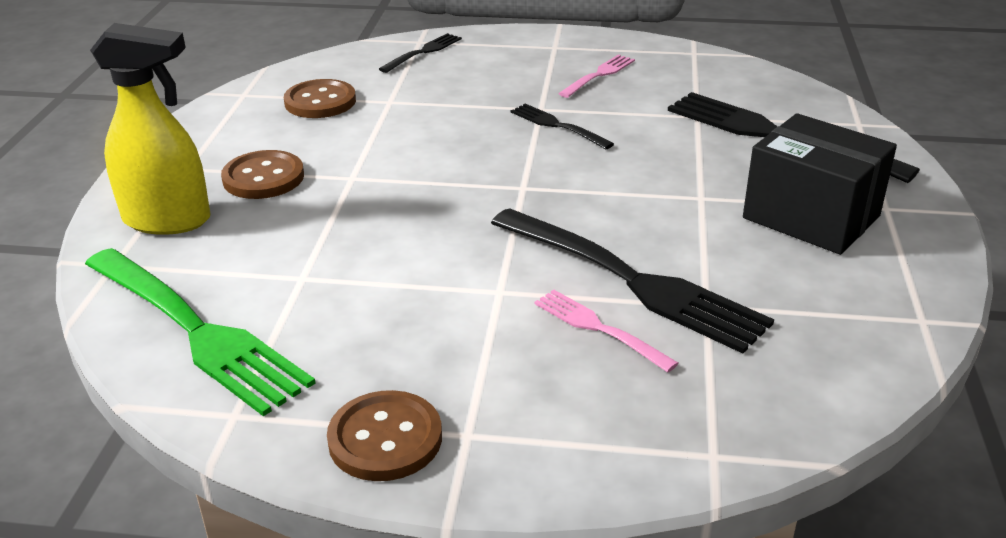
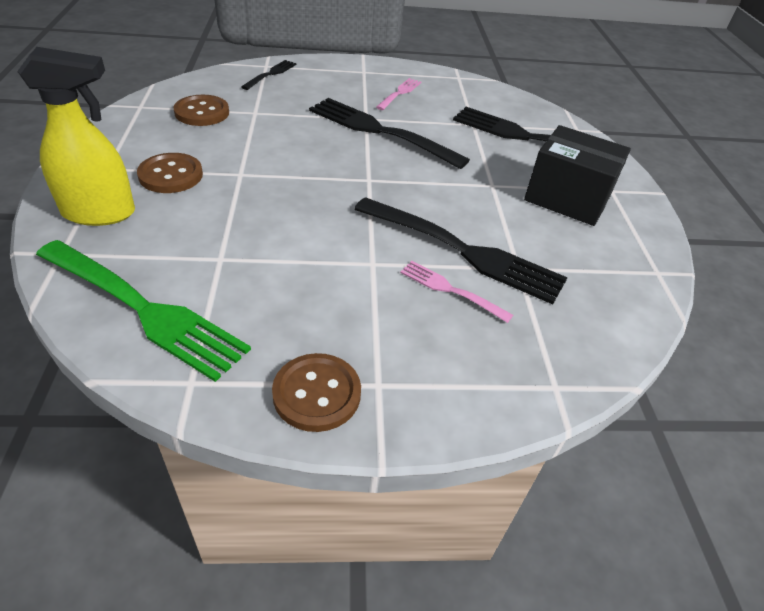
camera: 15 degrees left, 10 degrees up
(558, 126) = (381, 132): black fork -> black fork, size x2.02

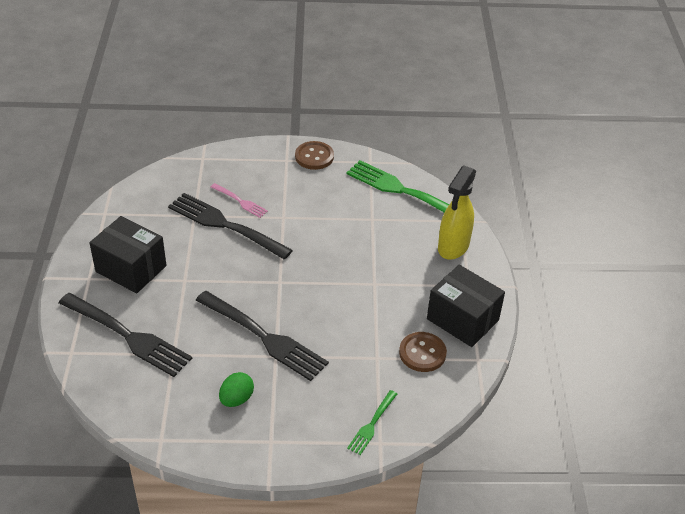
camera: 175 degrees left, 0 degrees up
(100, 213) = (453, 247): yellow spray bottle -> yellow spray bottle turned 60 degrees counterclockwise
(137, 136) = (462, 319): none -> black box
(171, 175) = (422, 280): brown button -> none
(270, 74) = (372, 424): black fork -> green fork
(399, 93) = (236, 399): pink fork -> green egg

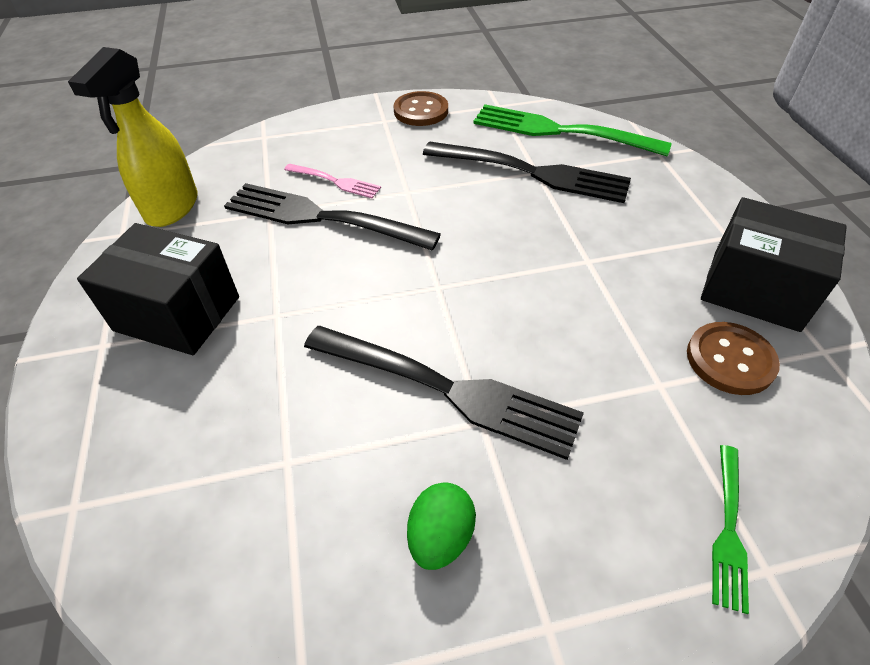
camera: 10 degrees left, 5 degrees up
(127, 335) = (186, 443): black fork -> black fork (530, 172)
(453, 247) = (671, 188): yellow spray bottle -> yellow spray bottle (172, 208)

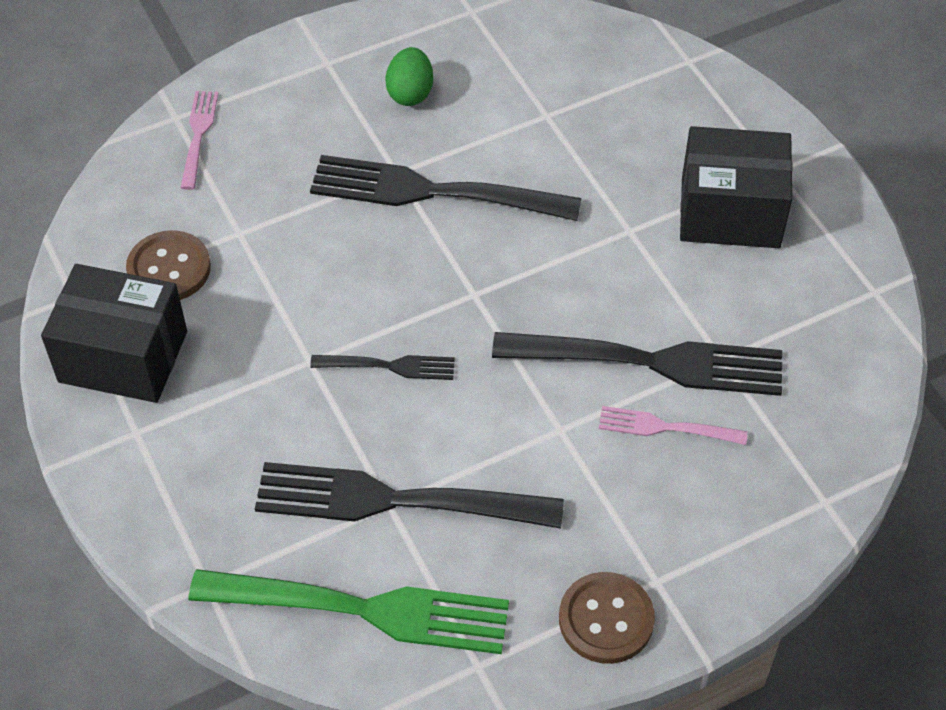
camera: 165 degrees right, 5 degrees up
(172, 208) = (848, 339): yellow spray bottle -> none
(524, 246) = (388, 366): none -> black fork
(728, 528) = (198, 136): green fork -> pink fork

